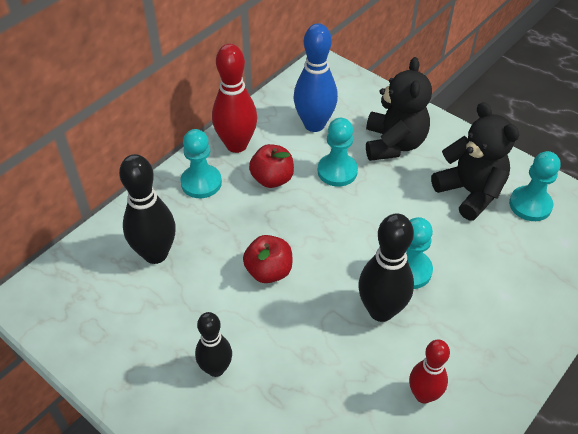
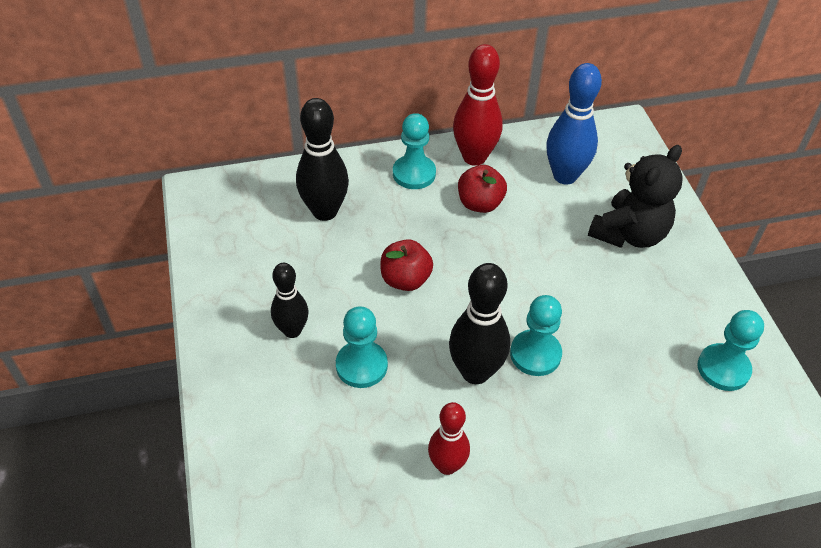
camera: 35 degrees right, 0 degrees up
(337, 171) = (548, 229): turquoise pawn -> turquoise pawn (361, 365)
(470, 192) = (667, 320): black teddy bear -> none

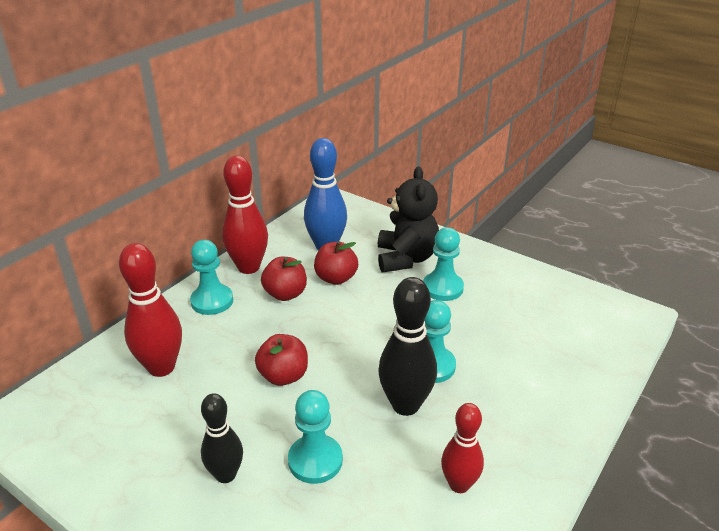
camera: 40 degrees left, 15 degrees down
(325, 211) = (161, 367): black bowling pin -> red bowling pin
(540, 215) = (336, 278): none -> red apple
(723, 368) = (546, 301): turquoise pawn -> turquoise pawn (442, 288)

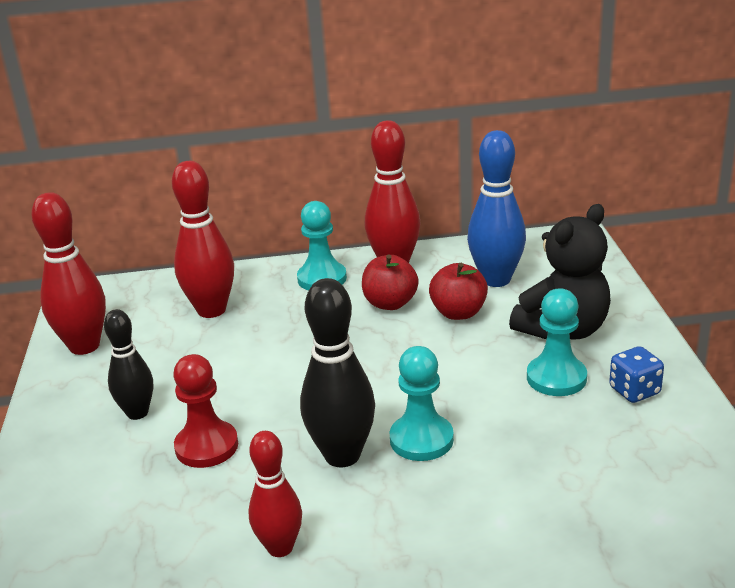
camera: 50 degrees right, 5 degrees down
(92, 458) = (84, 346): none -> red bowling pin
(283, 376) = (284, 369): red apple -> none
(315, 460) = (206, 446): turquoise pawn -> red pawn
(486, 274) = (634, 391): none -> blue dice

